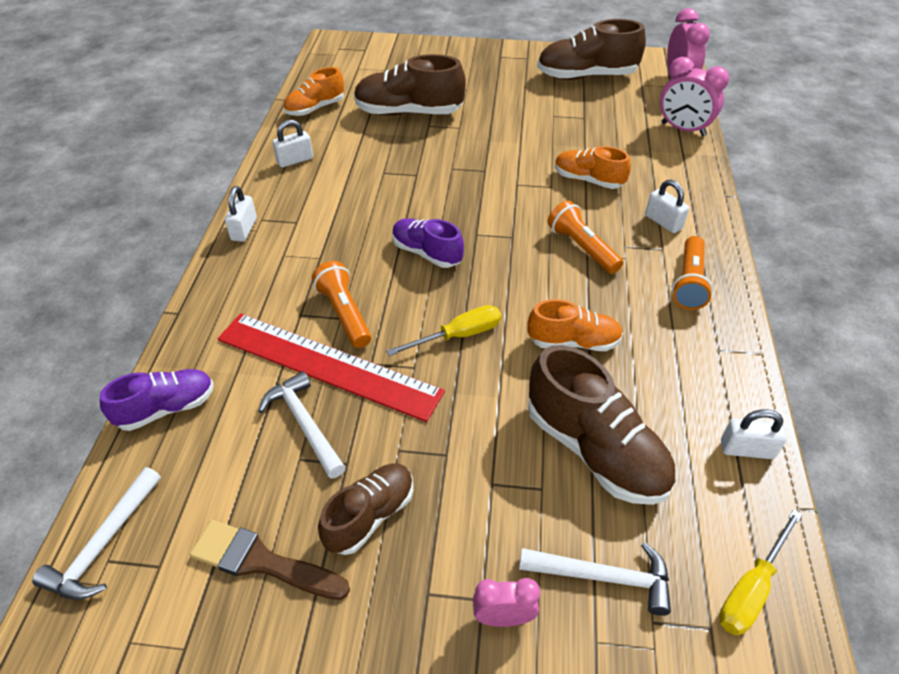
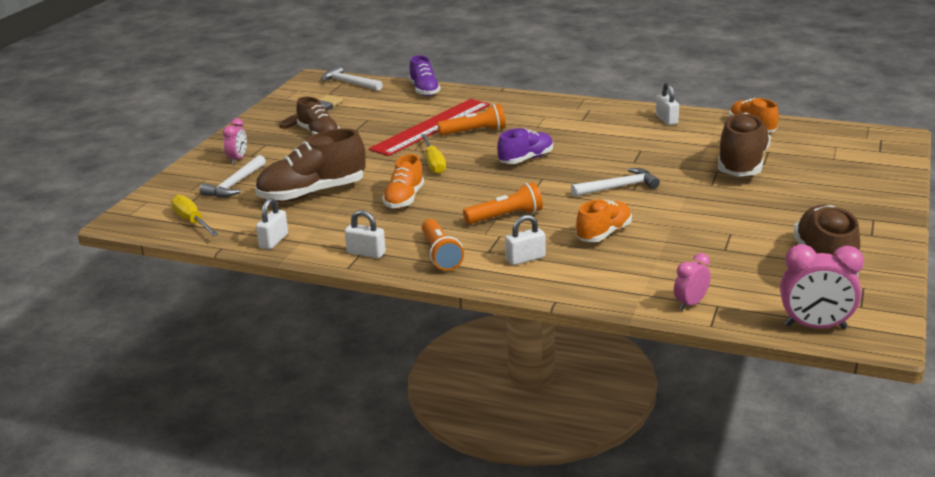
camera: 105 degrees right, 20 degrees down
(244, 229) = (579, 105): white padlock -> white padlock (366, 253)
(304, 424) = (390, 120): white hammer -> white hammer (618, 187)
(683, 129) = (690, 304): pink clock -> pink clock, size x0.60
(689, 282) = (440, 254): orange flashlight -> orange flashlight turned 135 degrees counterclockwise

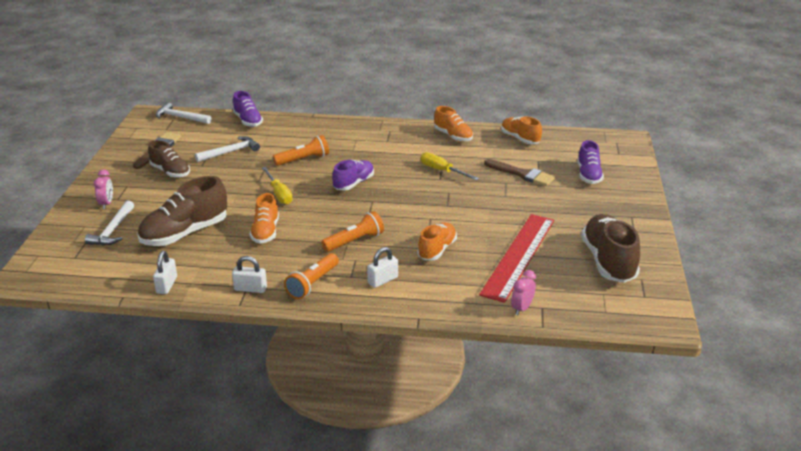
camera: 15 degrees left, 5 degrees up
(192, 221) = (86, 272): yellow screwdriver -> yellow screwdriver (442, 171)
(431, 126) = (265, 157): red ruler -> red ruler (518, 256)
(440, 254) = (313, 283): orange flashlight -> orange flashlight turned 60 degrees clockwise
(618, 187) = (435, 204): white hammer -> white hammer (230, 152)
(666, 120) = (453, 136): white padlock -> orange shoe
(742, 164) = (522, 174): brown shoe -> brown brush
(815, 326) = (617, 318): pink clock -> none
(830, 171) = (588, 175): none -> purple shoe

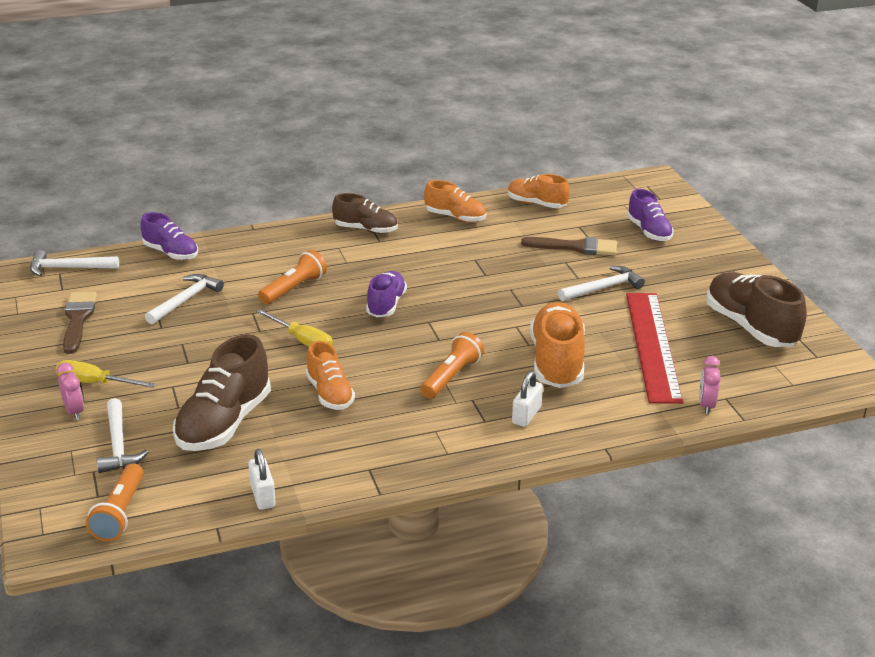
camera: 25 degrees left, 0 degrees up
(170, 172) = (125, 346): brown shoe -> brown shoe (366, 229)
(250, 289) = (376, 470): white padlock -> none
(313, 283) = (447, 442): orange flashlight -> orange flashlight (120, 513)
(437, 250) = (557, 362): orange shoe -> orange shoe, size x1.63
(442, 171) = (479, 264): yellow screwdriver -> yellow screwdriver (94, 383)
(517, 207) = (603, 288): none -> white hammer

